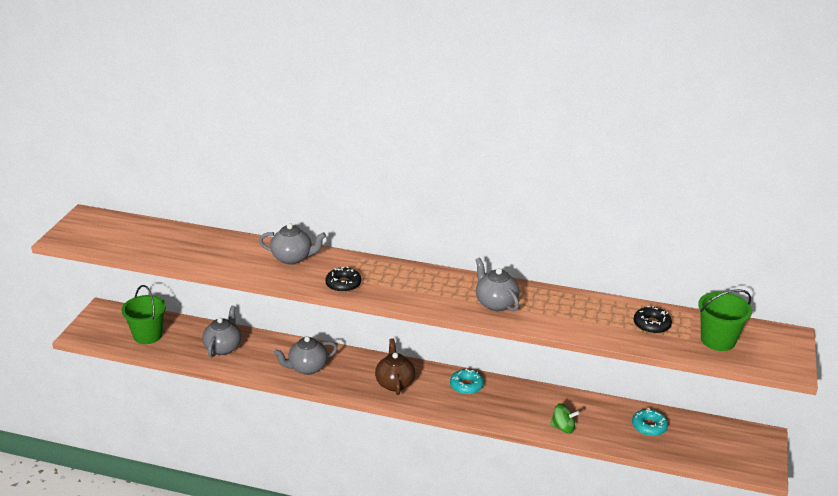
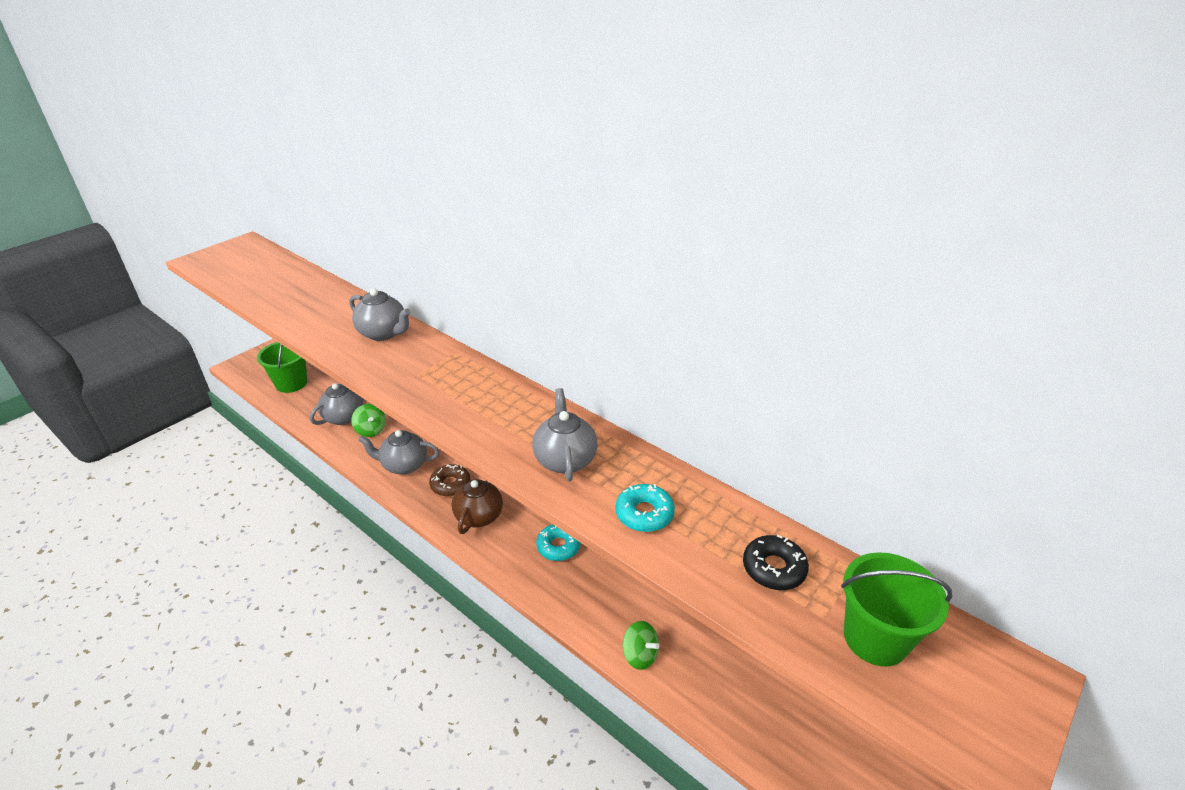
camera: 25 degrees right, 5 degrees up
(256, 351) = (371, 430): none -> green spinning top
(343, 284) = (405, 379): black donut -> none
(355, 370) = (450, 484): none -> brown donut
(649, 426) = (764, 700): turquoise donut -> turquoise donut (644, 514)

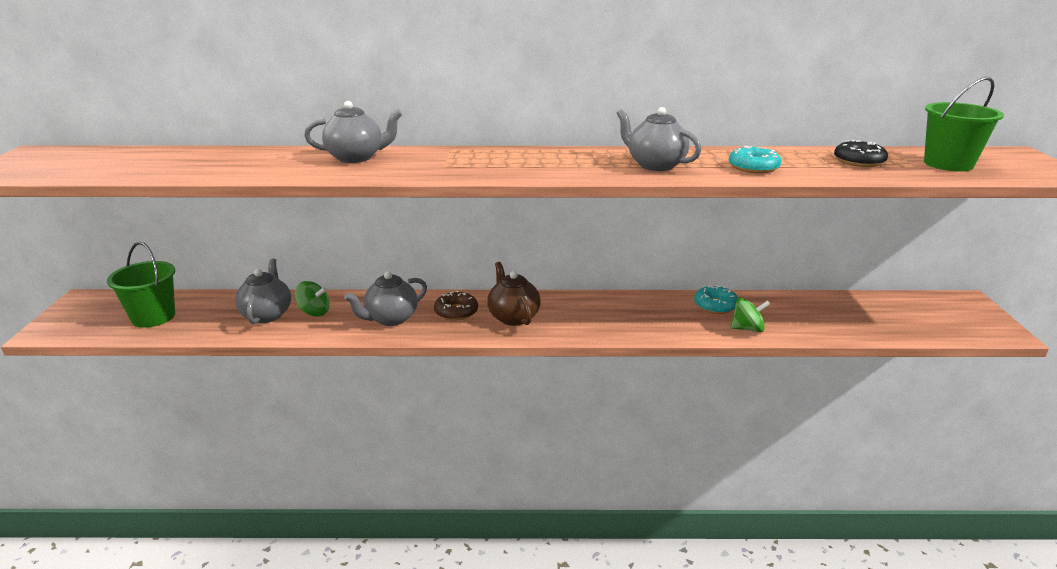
camera: 40 degrees left, 10 degrees down
(558, 546) = (603, 306): turquoise donut -> turquoise donut (715, 305)

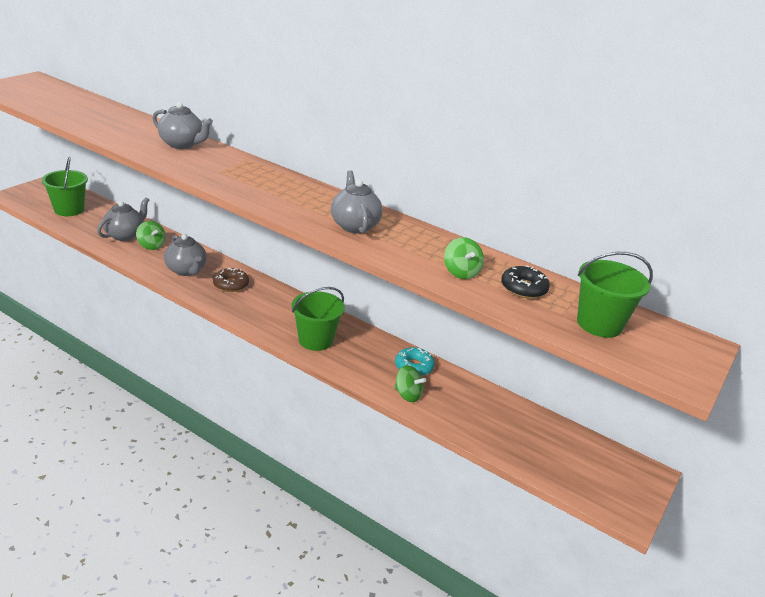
camera: 30 degrees right, 5 degrees up
(390, 319) = (186, 270): grey teapot -> grey teapot turned 120 degrees counterclockwise
(513, 317) = (260, 305): brown teapot -> none
(609, 322) = (315, 340): none -> green bucket
(753, 167) = (422, 257): turquoise donut -> none
(800, 167) = (461, 272): none -> green spinning top

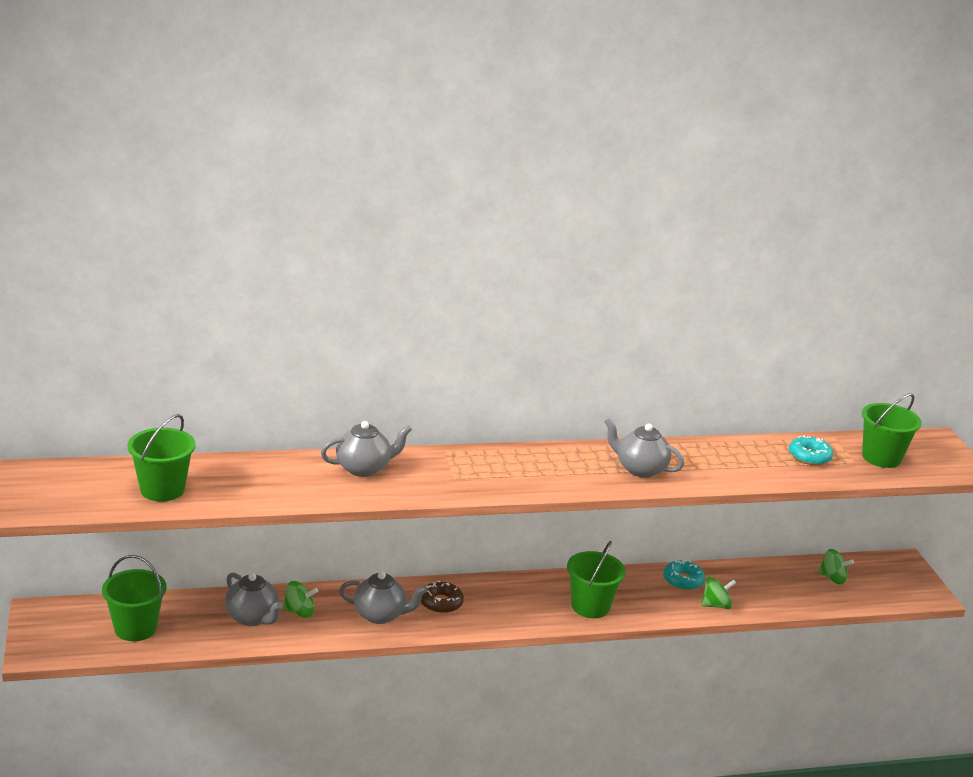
camera: 45 degrees left, 5 degrees down
(65, 107) = (162, 489): none -> green bucket
(125, 235) = (253, 618): grey teapot -> grey teapot turned 150 degrees clockwise
(461, 272) = (762, 467): green spinning top -> green spinning top (832, 578)
(523, 288) = (809, 456): black donut -> turquoise donut

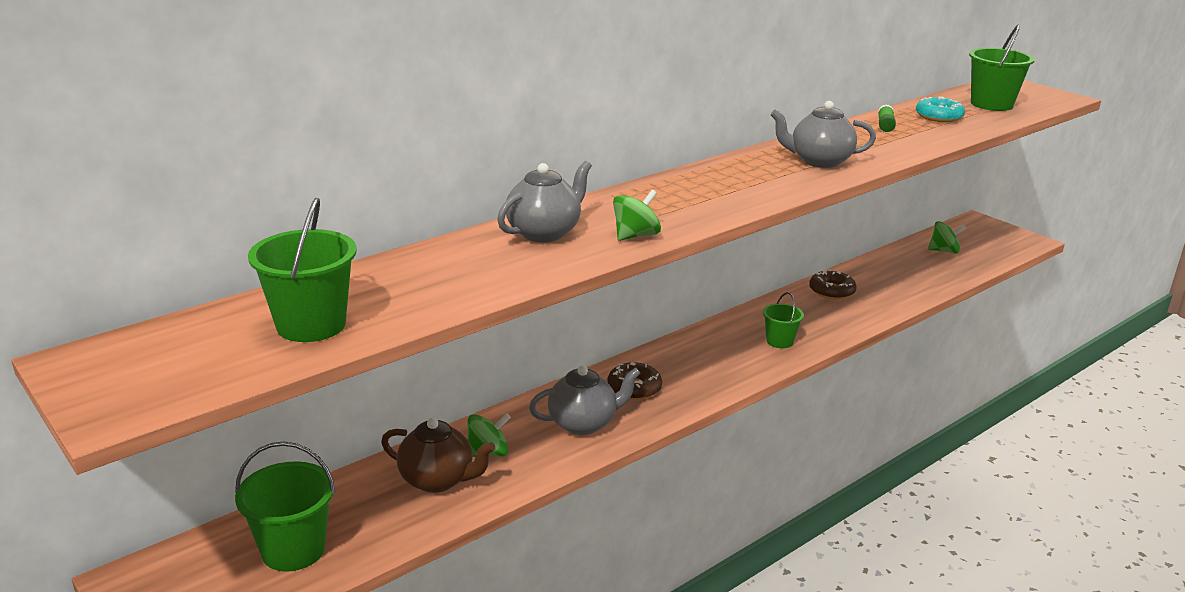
camera: 25 degrees left, 0 degrees up
(253, 618) = (438, 480): grey teapot -> brown teapot
(590, 606) = (779, 341): green bucket -> green bucket, size x0.60
(683, 580) = (831, 291): turquoise donut -> brown donut
(716, 605) = (883, 303): green spinning top -> green spinning top (635, 236)
(747, 451) = (885, 125): none -> green glue stick

